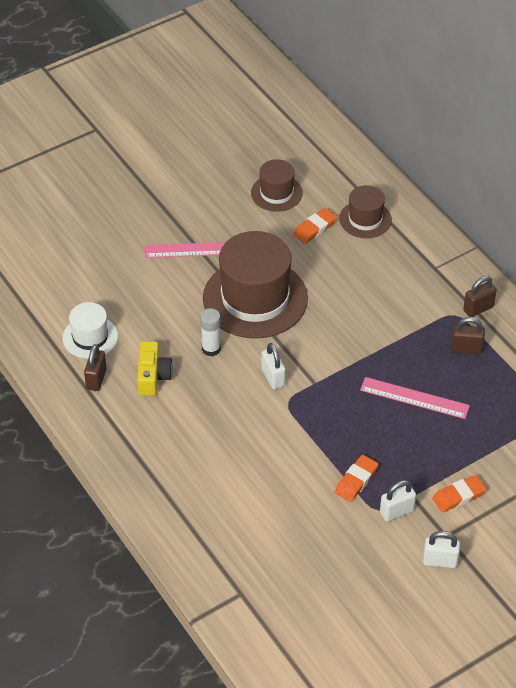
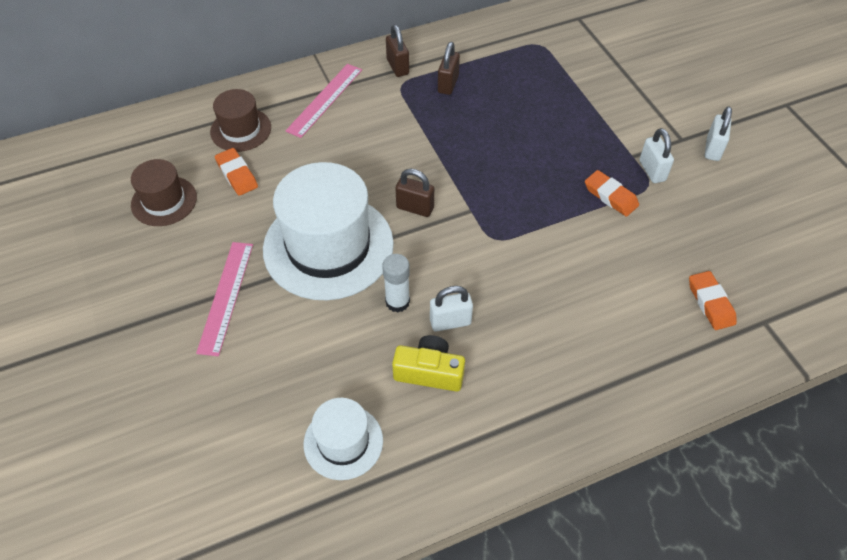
camera: 80 degrees left, 5 degrees up
(96, 379) = (421, 442): brown padlock -> brown padlock (415, 208)
(255, 298) = (328, 246): brown hat -> white hat
(273, 377) = (455, 247): white padlock -> white padlock (450, 322)
(414, 398) = (505, 133): pink ruler -> pink ruler (325, 100)
(458, 496) = (633, 122): orange eraser -> orange eraser (710, 303)

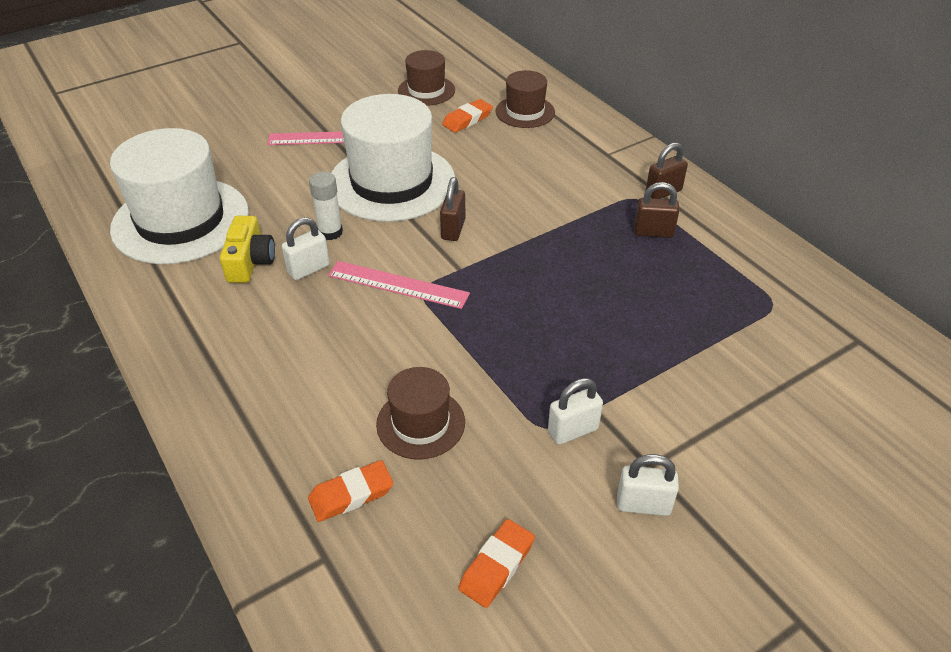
camera: 80 degrees right, 10 degrees down
(325, 100) = (587, 152): pink ruler -> pink ruler (398, 285)
(343, 442) = (180, 220): white hat -> white hat, size x1.93
(450, 322) = (308, 269): white padlock -> white padlock turned 75 degrees clockwise
(610, 196) = (513, 388): orange eraser -> orange eraser (497, 566)
(643, 255) = (420, 423): none -> brown hat

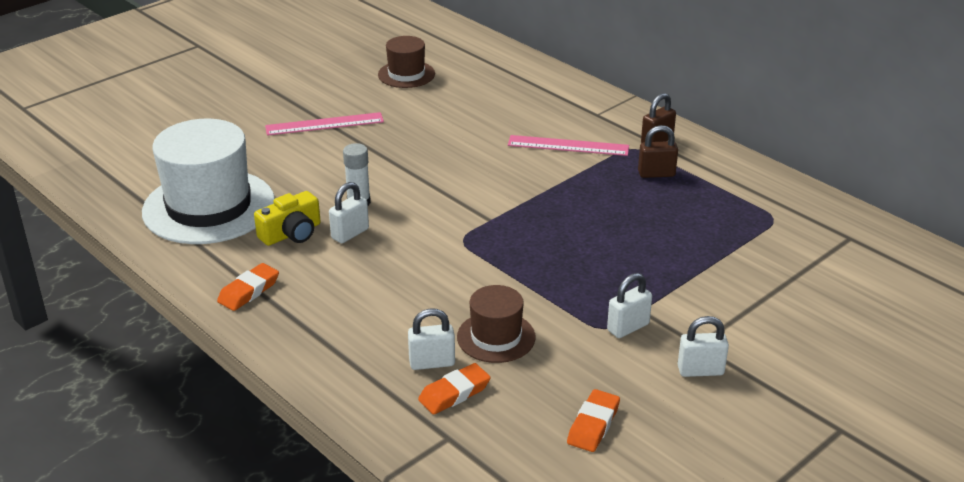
camera: 10 degrees left, 10 degrees down
(250, 262) = (291, 233): yellow camera -> yellow camera turned 60 degrees clockwise
(339, 448) = (432, 363): none -> white padlock
(392, 182) = (401, 156): white hat -> none
(398, 285) = (438, 237): pink ruler -> pink ruler (568, 146)
(453, 229) = (473, 189): brown padlock -> none
(467, 119) = (455, 96): orange eraser -> orange eraser (249, 291)
(525, 112) = (508, 85): brown hat -> none

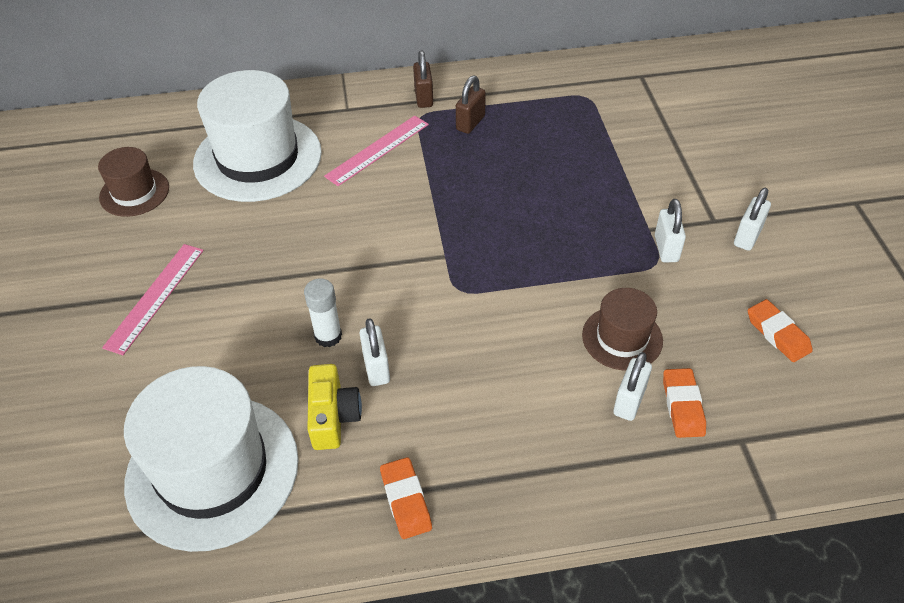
camera: 55 degrees left, 15 degrees up
(496, 102) = (258, 158): none -> white hat

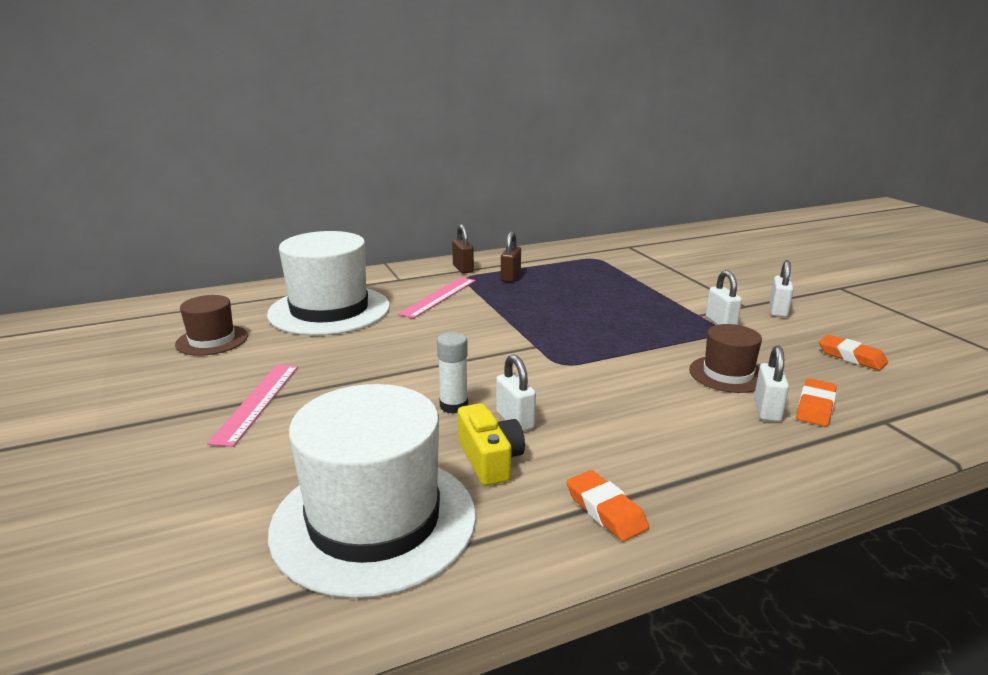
camera: 15 degrees left, 25 degrees down
(682, 406) = (815, 407): orange eraser -> orange eraser turned 45 degrees clockwise

